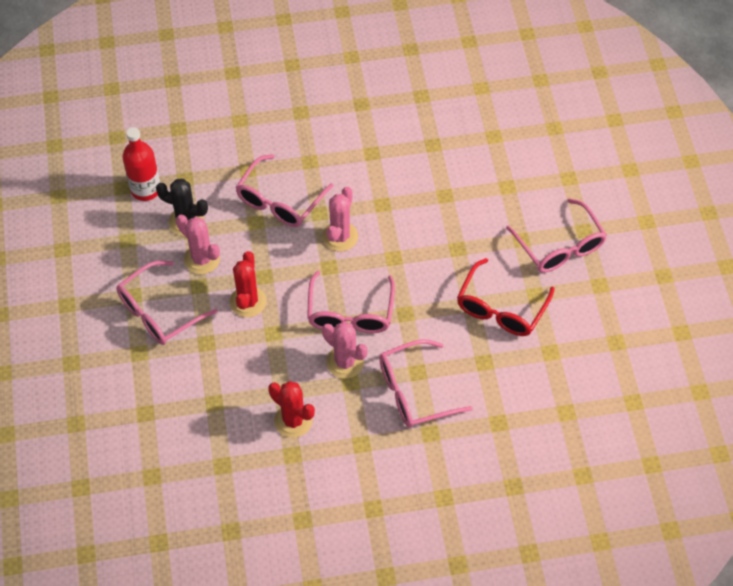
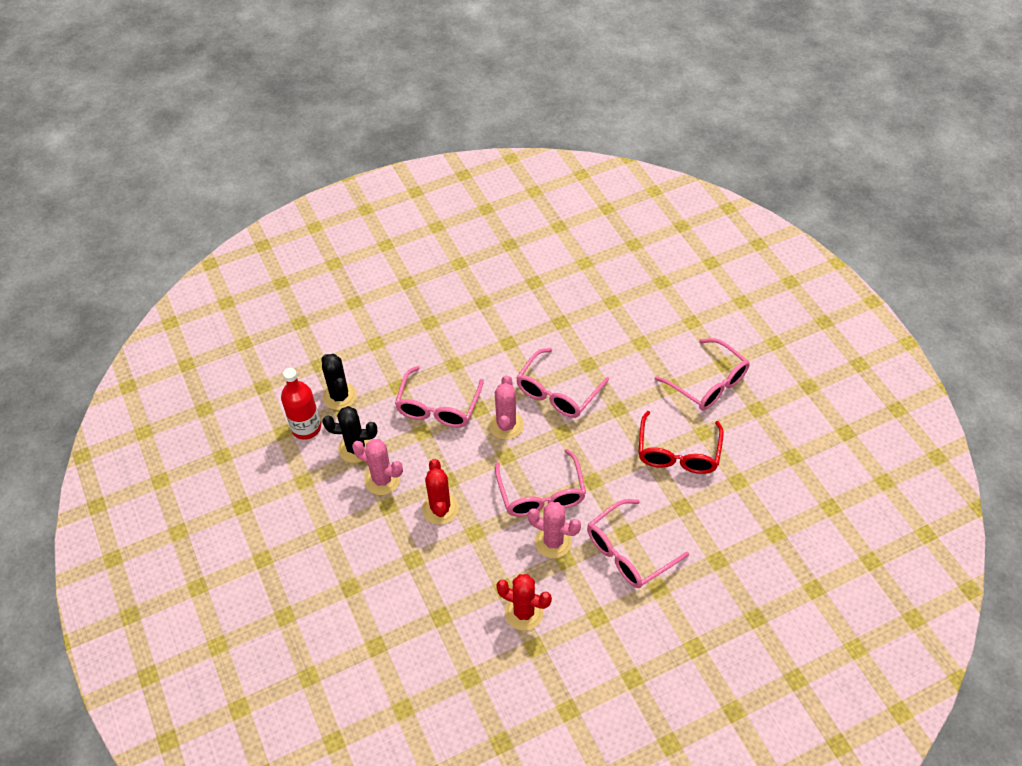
camera: 15 degrees left, 5 degrees down
(159, 312) = (357, 542): pink glasses -> pink glasses (557, 392)
(187, 166) = (340, 396): none -> black cactus

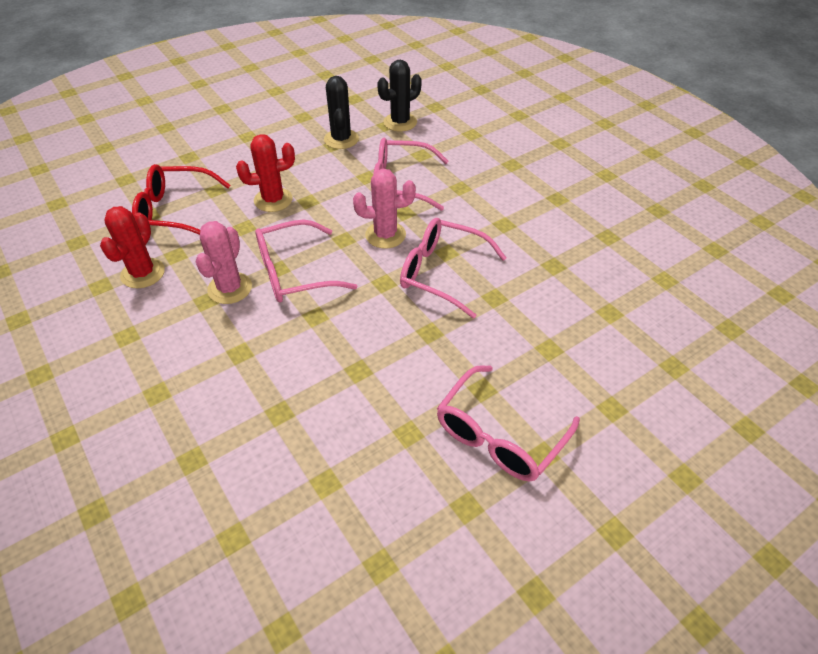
camera: 80 degrees right, 5 degrees down
(306, 428) = (360, 109): red bottle -> none
(382, 480) = (306, 159): pink cactus -> none
(628, 552) = (211, 358): pink glasses -> none
(678, 453) = (367, 403): red glasses -> red glasses (175, 211)

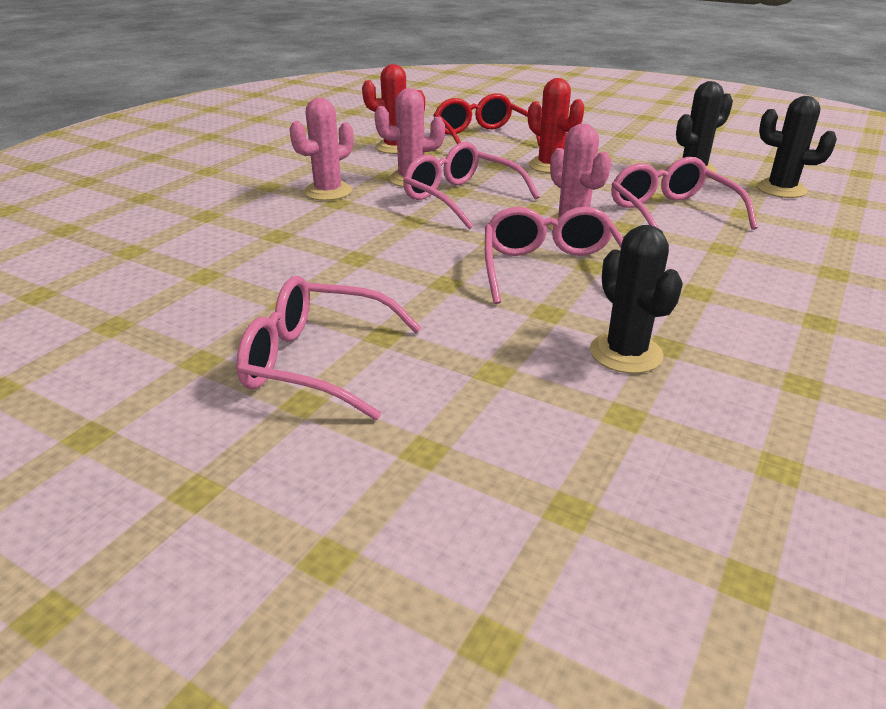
camera: 65 degrees right, 15 degrees down
(210, 352) = (328, 192): none -> pink cactus
(554, 285) = (626, 353): none -> black cactus

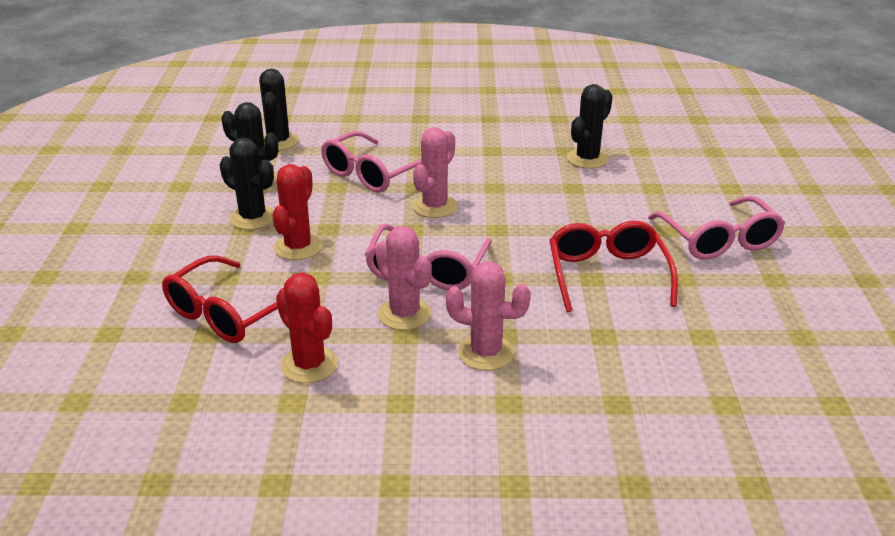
camera: 120 degrees left, 0 degrees up
(351, 267) = (607, 274): none -> red glasses
(551, 269) = (517, 198): pink glasses -> none
(615, 160) = (253, 218): none -> black cactus

